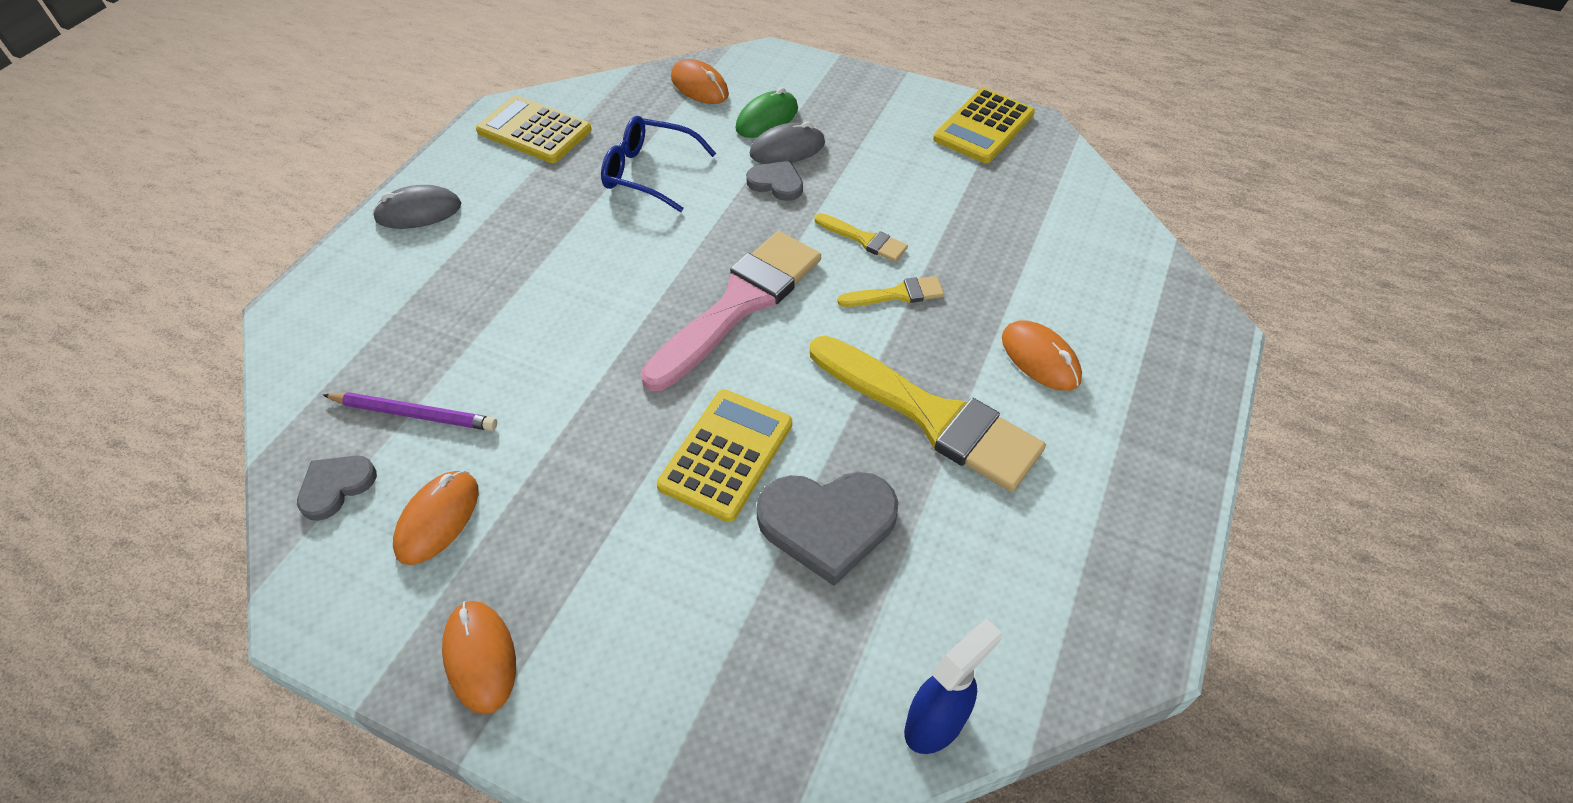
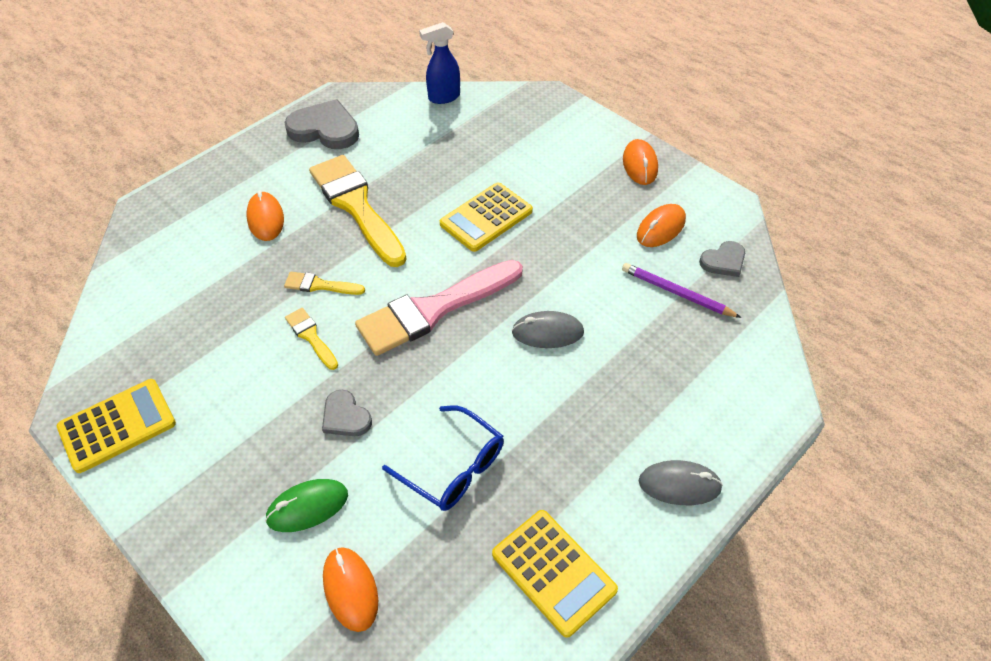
camera: 160 degrees left, 0 degrees up
(787, 149) = (312, 456): grey mouse -> grey mouse (547, 332)
(827, 524) = (448, 172): grey heart -> grey heart (325, 129)

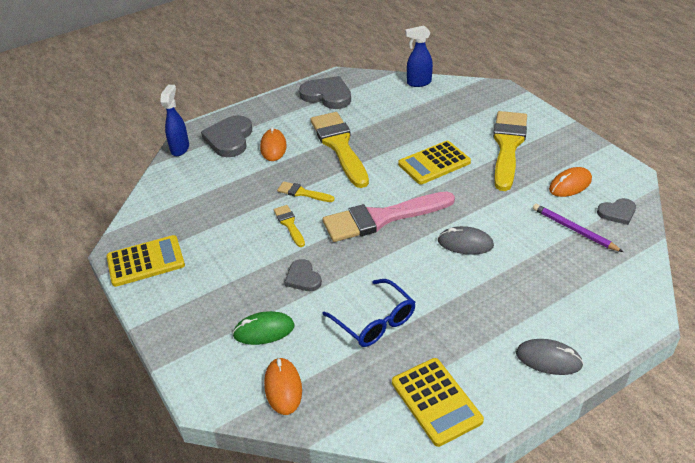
camera: 15 degrees right, 10 degrees down
(132, 237) = (180, 148): none -> blue spray bottle
(201, 213) = (229, 139): none -> grey heart
(575, 181) = (508, 146): none -> yellow brush
(640, 165) = (562, 140): orange mouse -> none

